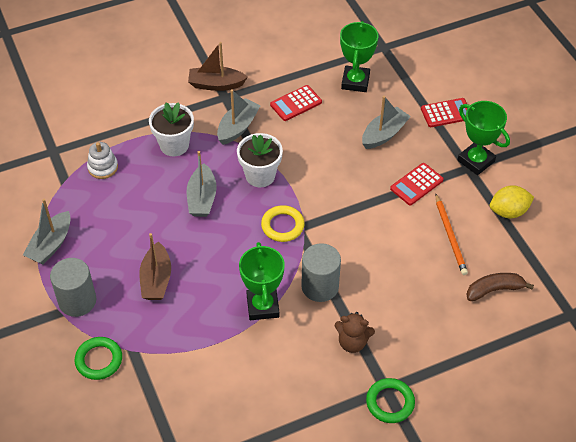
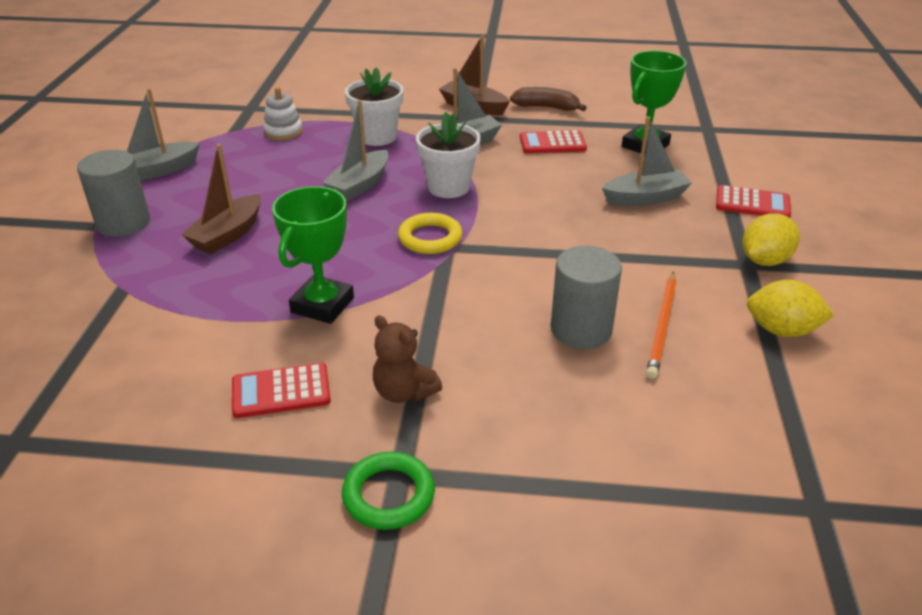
camera: 30 degrees right, 15 degrees down
(99, 360) = (75, 282): green ring -> none
(320, 286) = (418, 313): grey cylinder -> grey cylinder (581, 329)
(416, 184) = (653, 256): red calculator -> red calculator (281, 391)
(476, 161) = (764, 260): green trophy -> yellow lemon
(494, 290) = (690, 416): brown banana -> brown banana (546, 107)

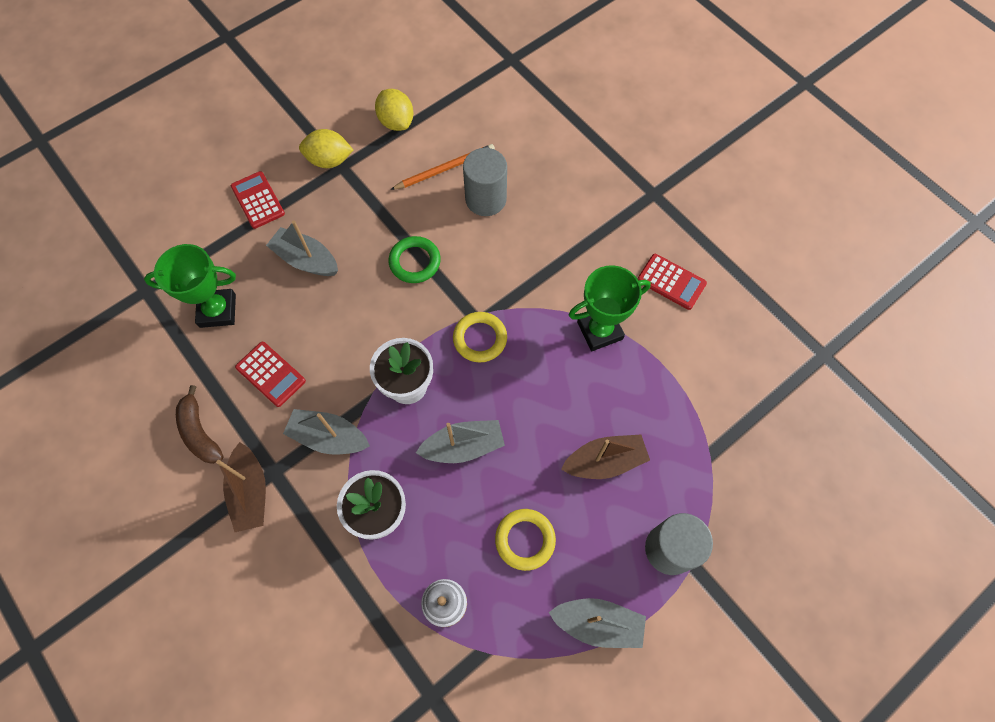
camera: 135 degrees left, 30 degrees up
(255, 174) = (525, 540): none -> yellow ring
(388, 495) = (667, 187): green ring -> green ring (415, 262)
(404, 392) = (612, 233): brown teddy bear -> none

